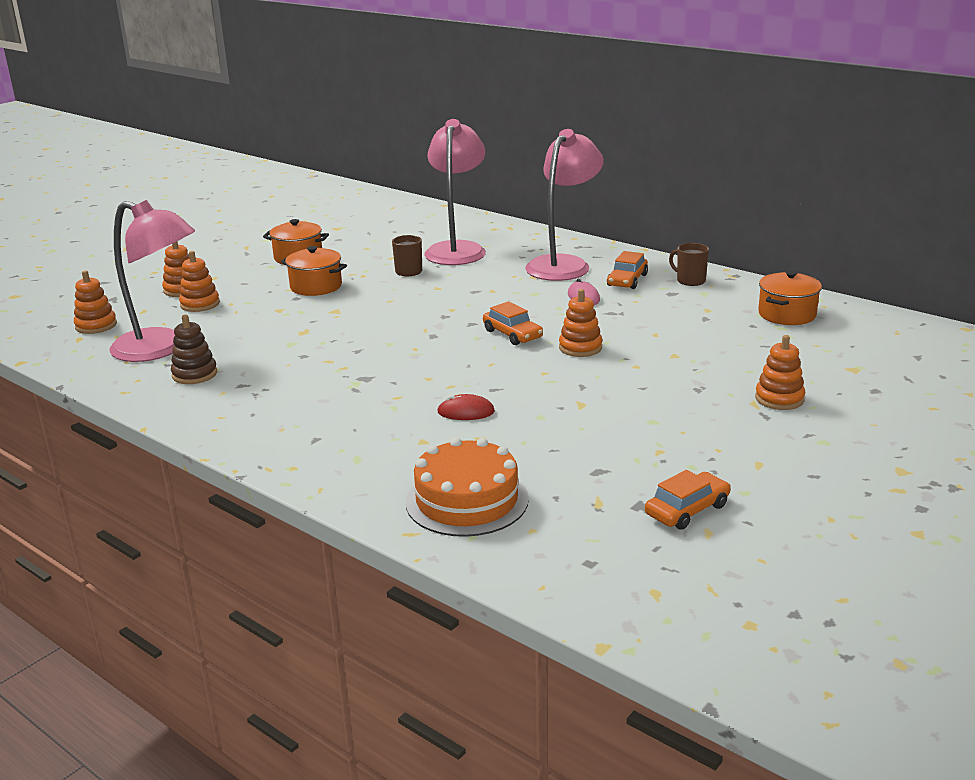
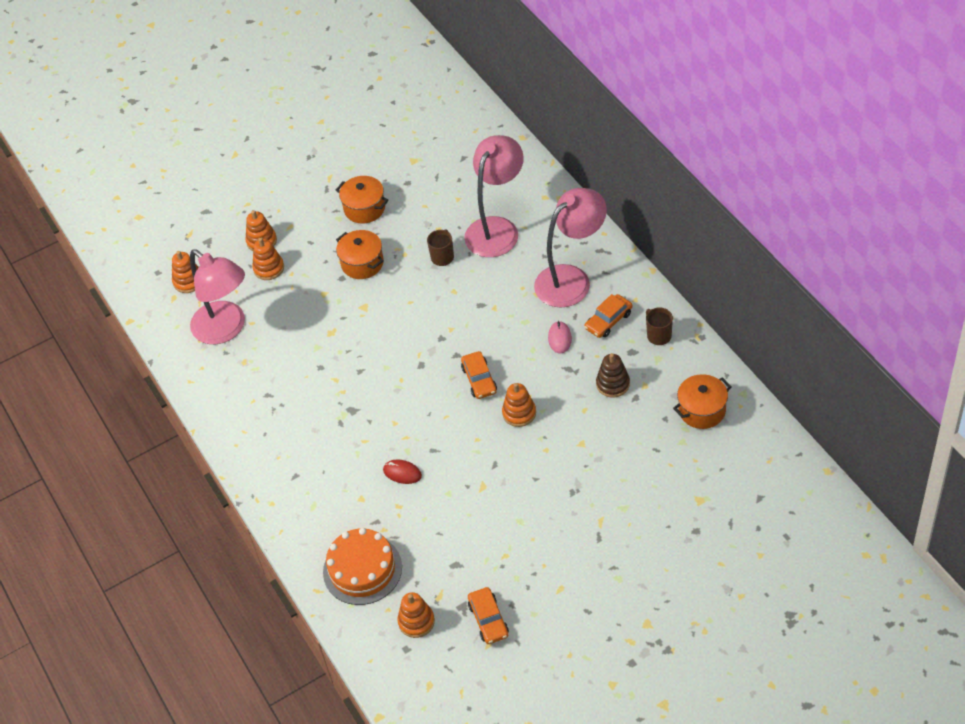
camera: 25 degrees right, 25 degrees up
(194, 374) = (240, 371): brown stacking toy -> brown stacking toy (613, 384)
(687, 510) = (488, 620): orange car -> orange car turned 90 degrees clockwise
(779, 399) = (621, 521): orange stacking toy -> orange stacking toy (416, 621)

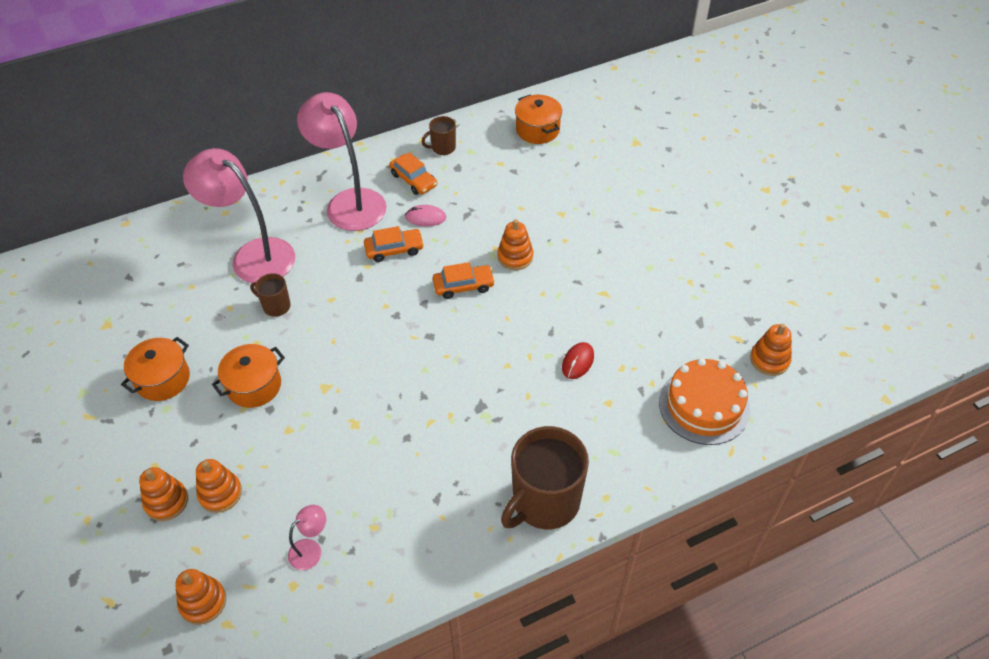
camera: 90 degrees left, 0 degrees up
(226, 329) = (311, 550): pink lamp -> pink lamp, size x0.43
(266, 463) = (544, 502): none -> brown mug
(488, 620) = (765, 300): orange car -> orange car (394, 249)
(613, 384) = (494, 184): brown stacking toy -> none

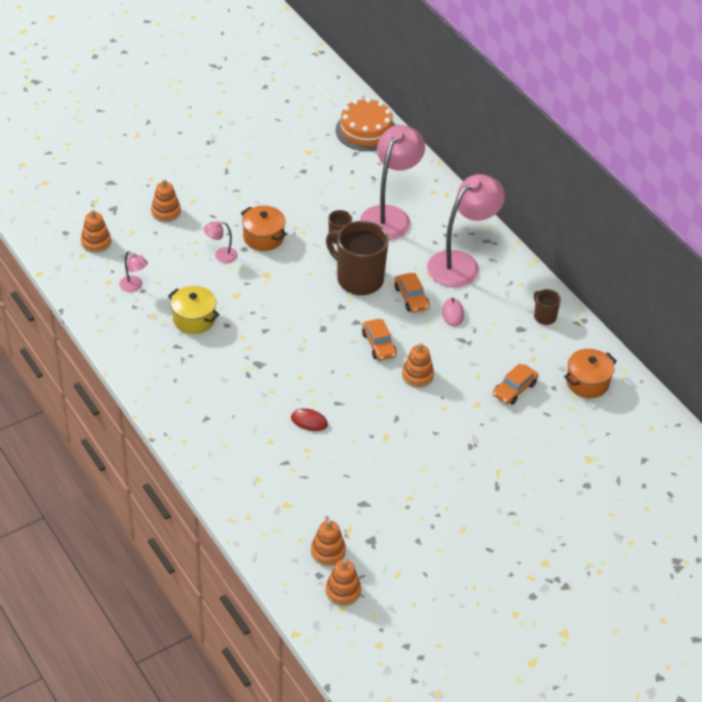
camera: 80 degrees right, 5 degrees down
(163, 379) = (263, 190): orange pot -> none
(220, 493) = (173, 236): orange stacking toy -> orange stacking toy (343, 591)
(276, 437) = (221, 256): none -> pink lamp
(389, 475) = (194, 319): none -> yellow pot
(413, 180) = (497, 301): orange car -> orange car (514, 389)
(544, 502) = (178, 406): brown mug -> brown mug (358, 279)
(704, 405) = (274, 503): orange cake -> orange cake (366, 131)

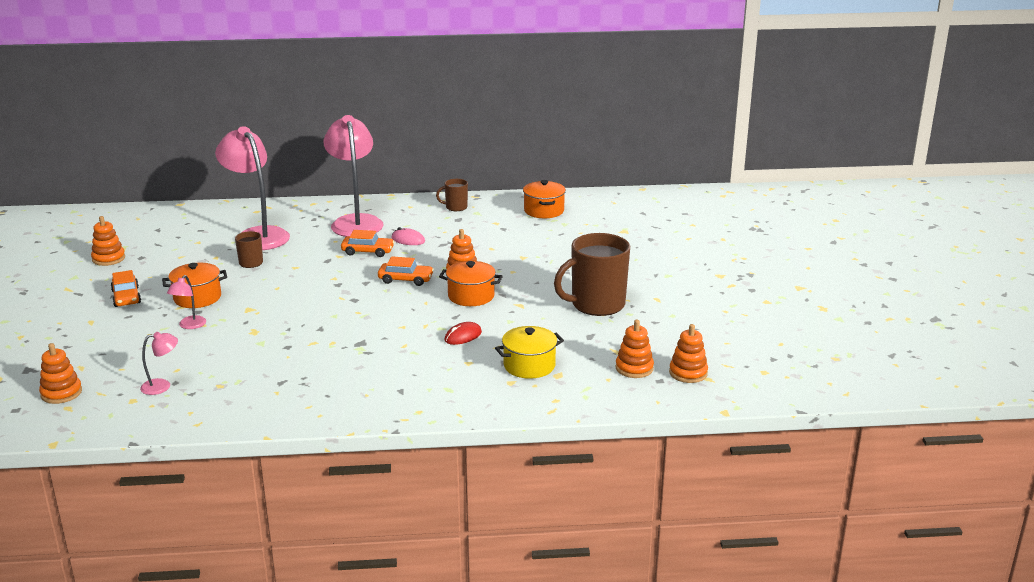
camera: 60 degrees left, 20 degrees down
(166, 212) = (82, 340): orange stacking toy -> orange stacking toy (108, 259)
(194, 319) = (256, 362): yellow pot -> yellow pot (529, 366)
(358, 279) = (314, 268): brown mug -> brown mug (596, 305)
(366, 131) = (138, 218): orange cake -> none
(379, 399) = (471, 296): none -> orange pot
(514, 389) = (521, 238): orange car -> orange car (126, 297)

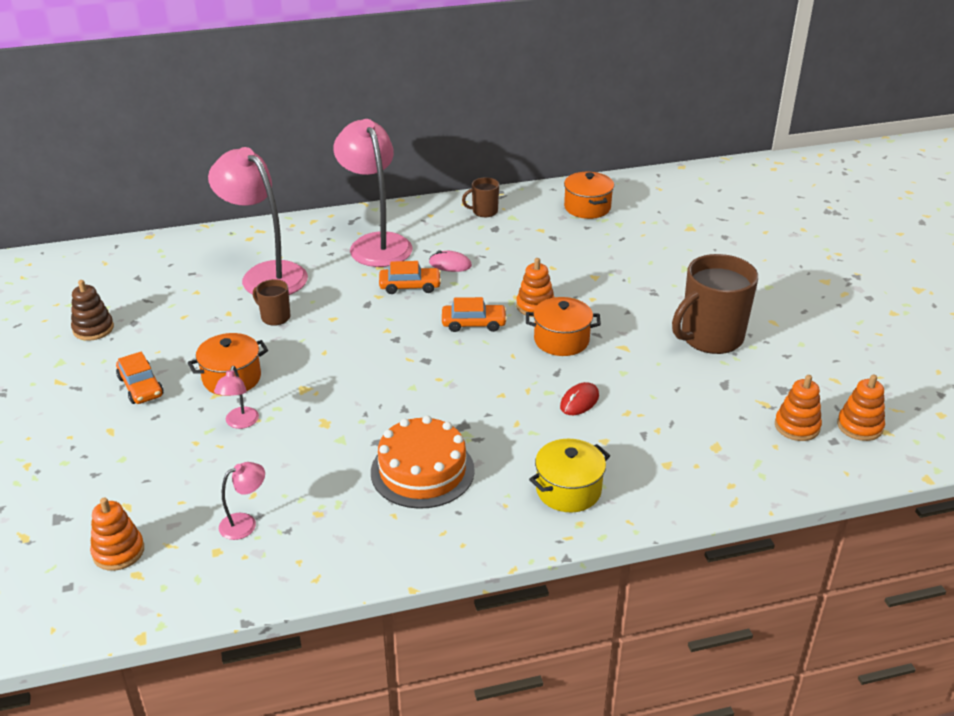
camera: 10 degrees left, 10 degrees up
(108, 259) = (93, 329): orange stacking toy -> brown stacking toy
(313, 368) = (422, 471): none -> orange cake
(529, 366) = (676, 437): yellow pot -> yellow pot (568, 490)

